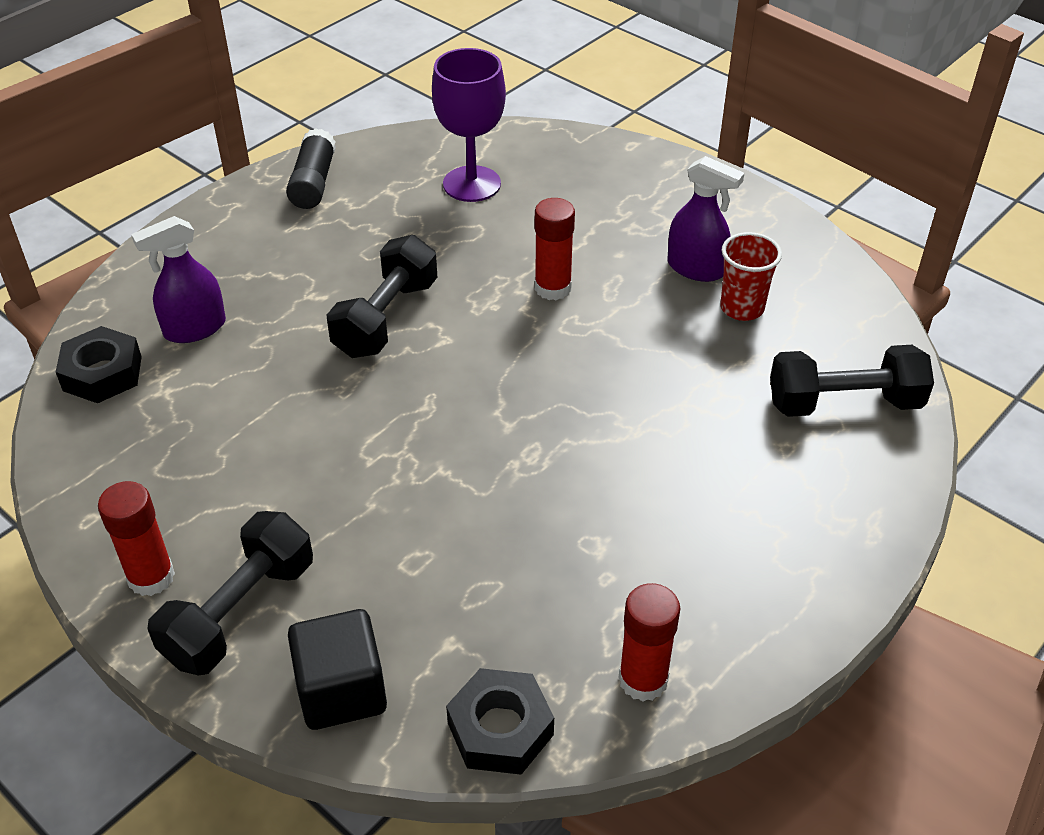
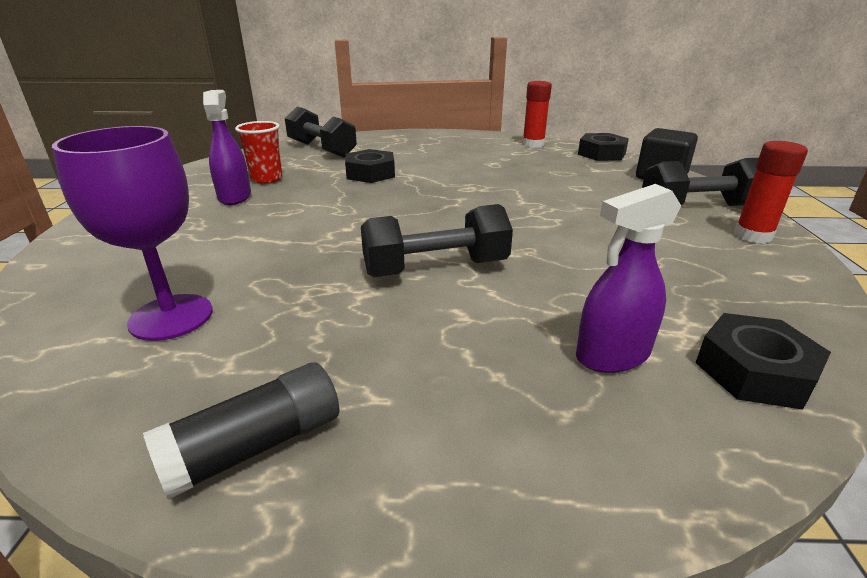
camera: 130 degrees left, 15 degrees down
(194, 329) = (612, 355): purple spray bottle -> purple spray bottle turned 135 degrees clockwise
(553, 288) = (311, 227): red glue stick -> none
(676, 398) = (370, 173): none -> black nut

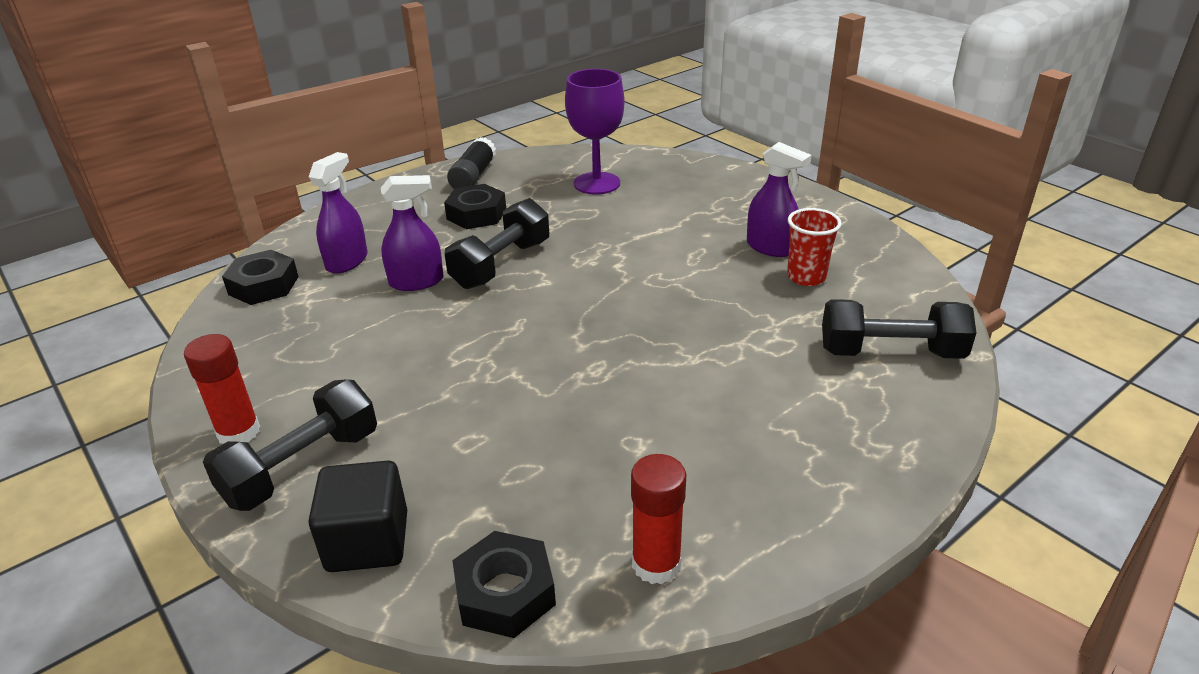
camera: 140 degrees right, 5 degrees up
(370, 173) = (735, 337): black nut -> black nut (476, 214)
(538, 288) = (416, 282): none -> purple spray bottle

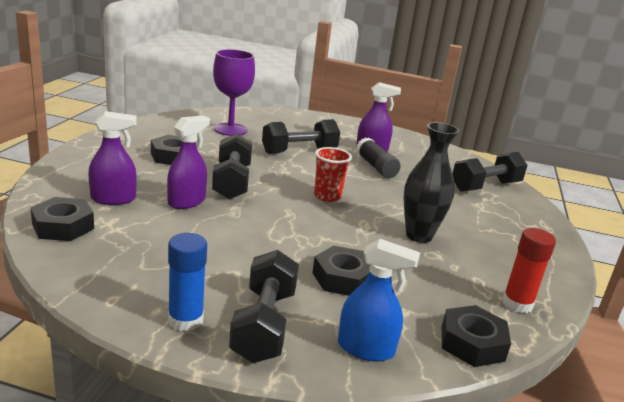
camera: 40 degrees left, 10 degrees down
(239, 432) = (185, 320): red glue stick -> blue glue stick
(347, 261) = (113, 199): purple spray bottle -> purple spray bottle turned 90 degrees clockwise
(367, 541) = (366, 348): black cube -> blue spray bottle
(463, 438) = (343, 278): none -> black nut
(473, 176) = (138, 135): black glue stick -> black glue stick (376, 167)
(650, 233) = (299, 151): none -> black dumbbell
(652, 407) = (419, 236): none -> black vase
(806, 277) = (407, 160): red cup -> red cup (327, 196)

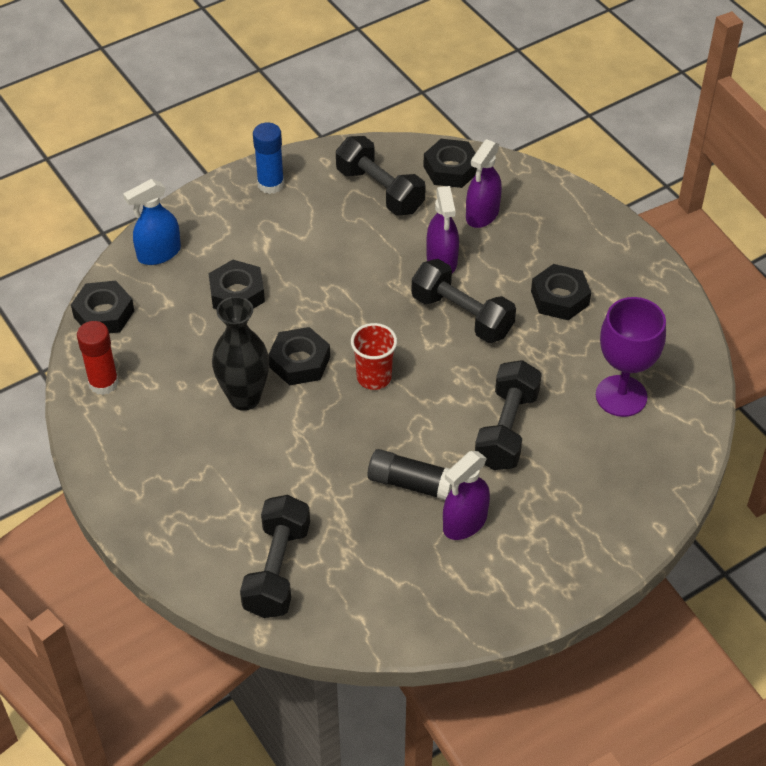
camera: 135 degrees right, 25 degrees up
(264, 325) = (230, 218): black dumbbell -> black dumbbell (380, 190)
(358, 226) = (299, 362): none -> black nut

